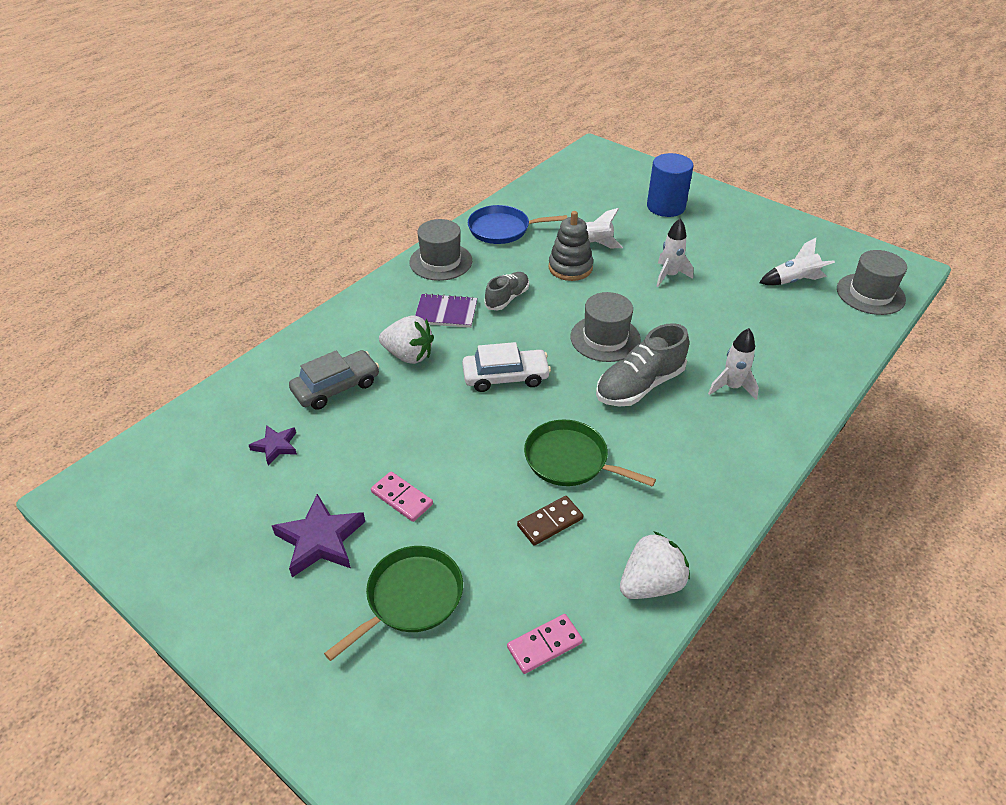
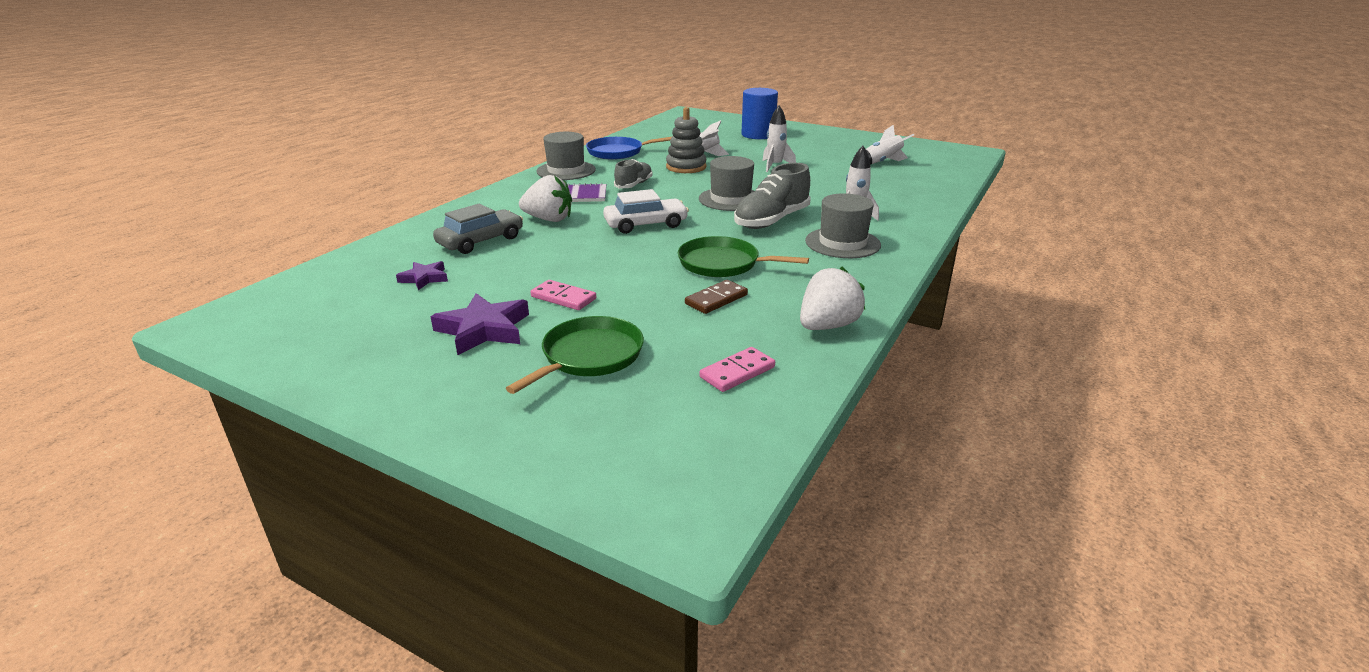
camera: 10 degrees left, 15 degrees down
(870, 294) = (948, 165): grey hat -> grey hat (842, 243)

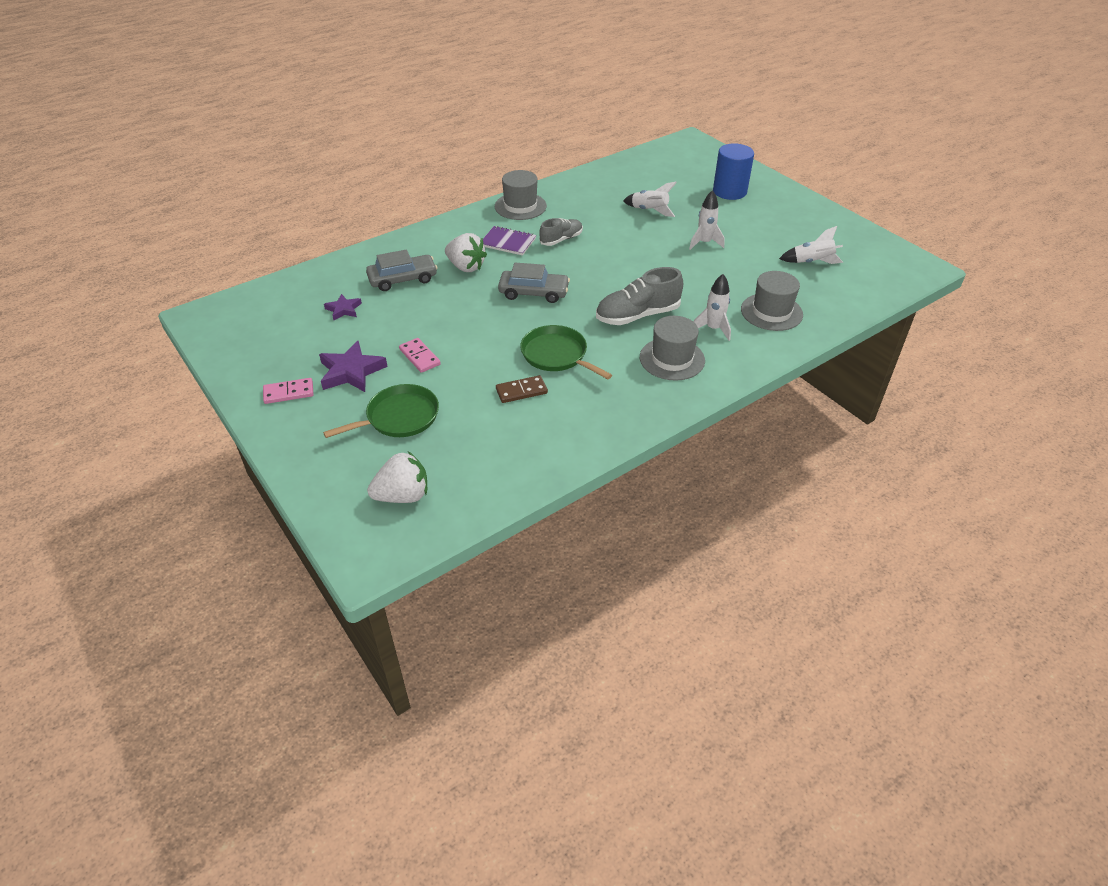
camera: 25 degrees right, 15 degrees up
(618, 152) = (581, 190): blue pan -> none
(646, 224) = (533, 293): white car -> grey car
(686, 167) = (623, 225): grey stacking toy -> none
(731, 199) = (626, 279): grey hat -> grey hat (771, 312)
(737, 372) = (480, 463): pink domino -> pink domino (289, 393)
(827, 326) = (578, 442): white strawberry -> white strawberry (403, 495)

